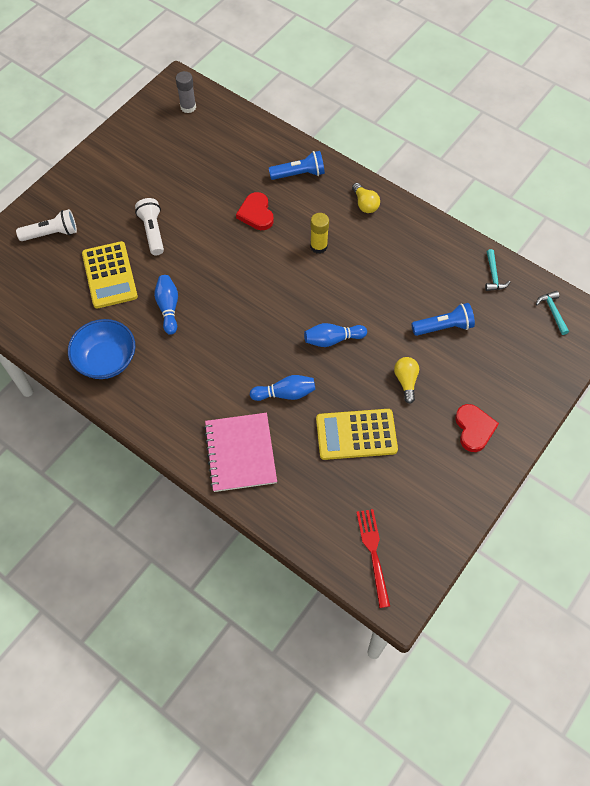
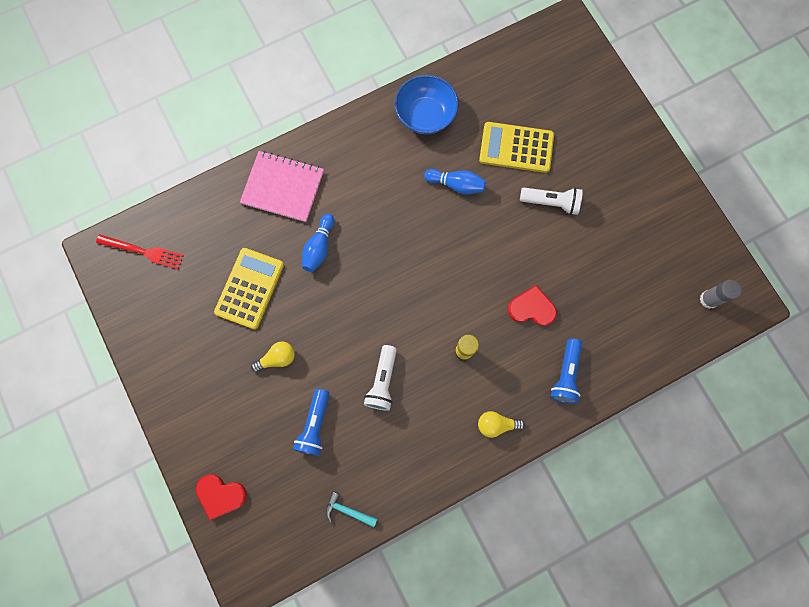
camera: 115 degrees right, 15 degrees up
(51, 233) = (588, 114): white flashlight -> white flashlight (383, 381)
(332, 339) = (352, 313): blue bowling pin -> none
(406, 381) = (277, 358): yellow light bulb -> yellow light bulb turned 45 degrees counterclockwise
(474, 429) = (200, 394): red heart -> red heart (221, 495)
(552, 311) = (278, 546): turquoise hammer -> none

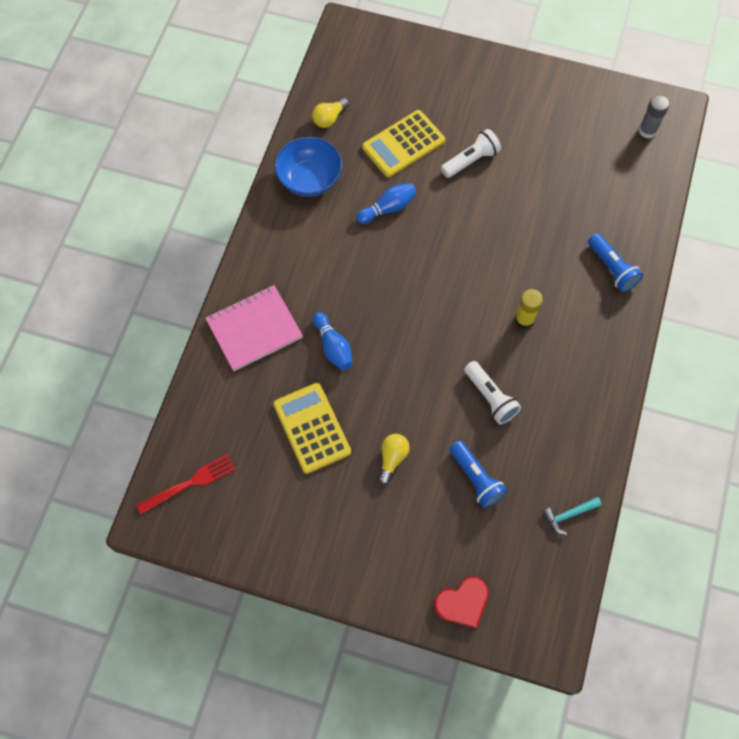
camera: 45 degrees left, 10 degrees down
(496, 424) = (603, 348): yellow light bulb -> yellow light bulb (329, 118)
(531, 308) = (538, 245): red heart -> none

